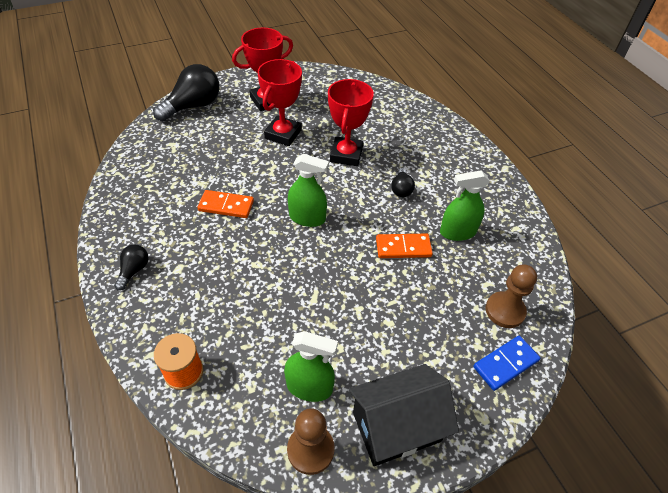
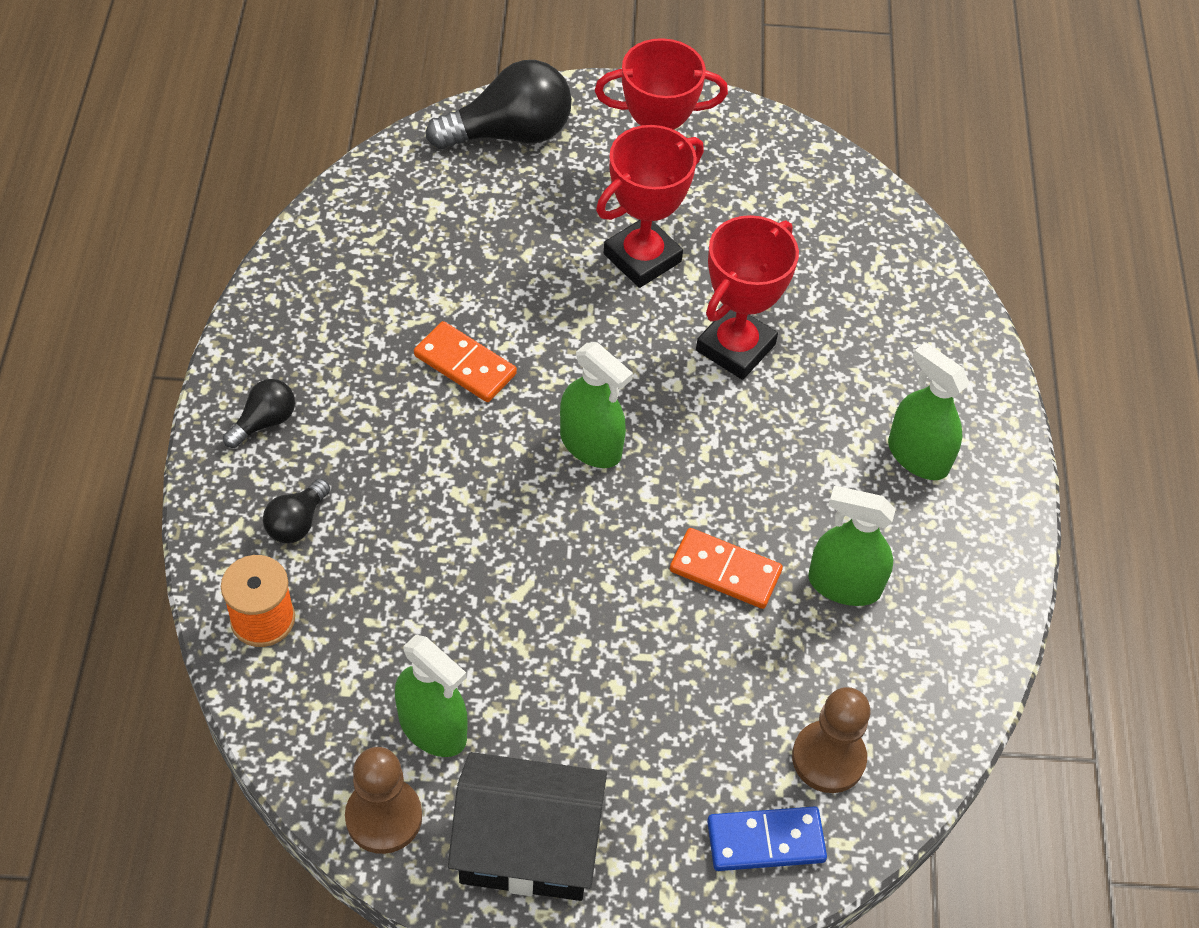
camera: 25 degrees right, 5 degrees up
(401, 189) = (795, 459): black light bulb -> black light bulb (297, 522)
(450, 169) = (917, 456): none -> green spray bottle

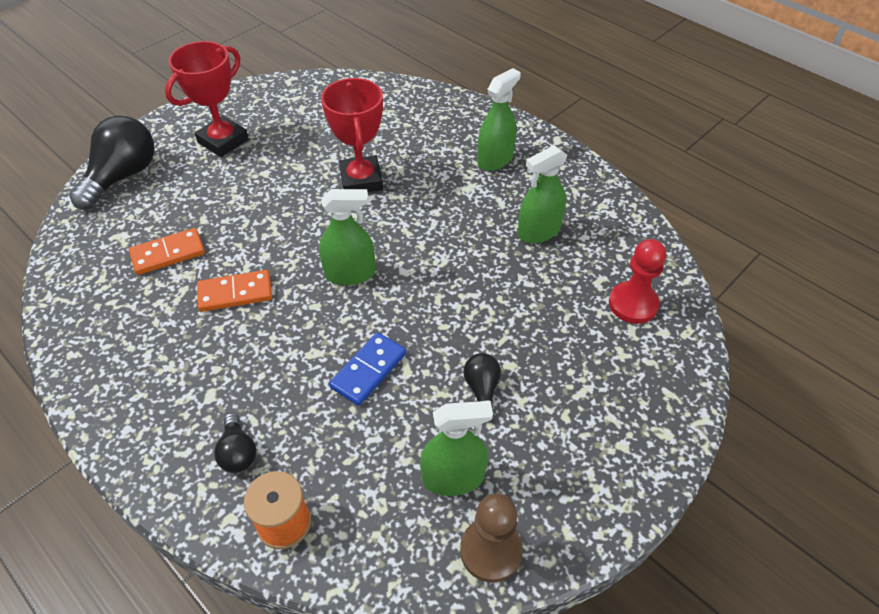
camera: 45 degrees left, 5 degrees down
(264, 422) = (148, 420): black light bulb -> black light bulb (482, 389)
(527, 847) = (576, 482): black house -> none
(642, 258) = (266, 178): red trophy -> none
(725, 571) = (485, 271): orange domino -> orange domino (168, 253)
(765, 841) = (661, 363): blue domino -> blue domino (368, 370)
(828, 758) = (633, 304): brown pawn -> red pawn
(917, 456) = (495, 159): green spray bottle -> green spray bottle turned 135 degrees clockwise

